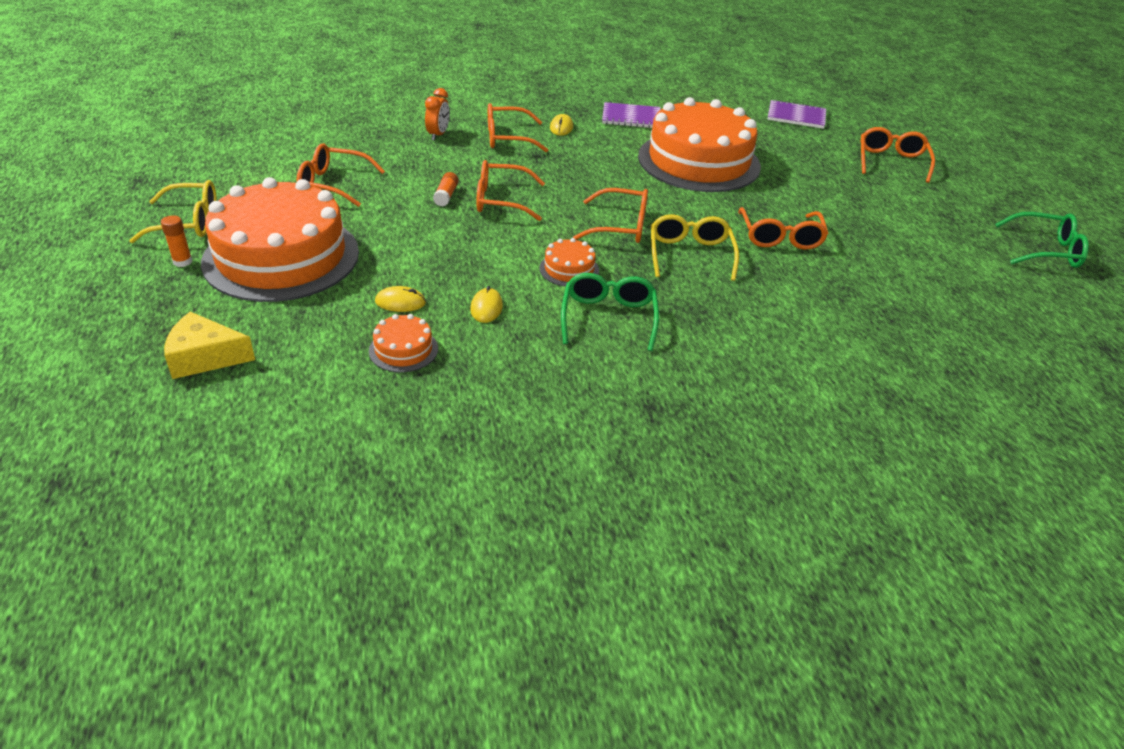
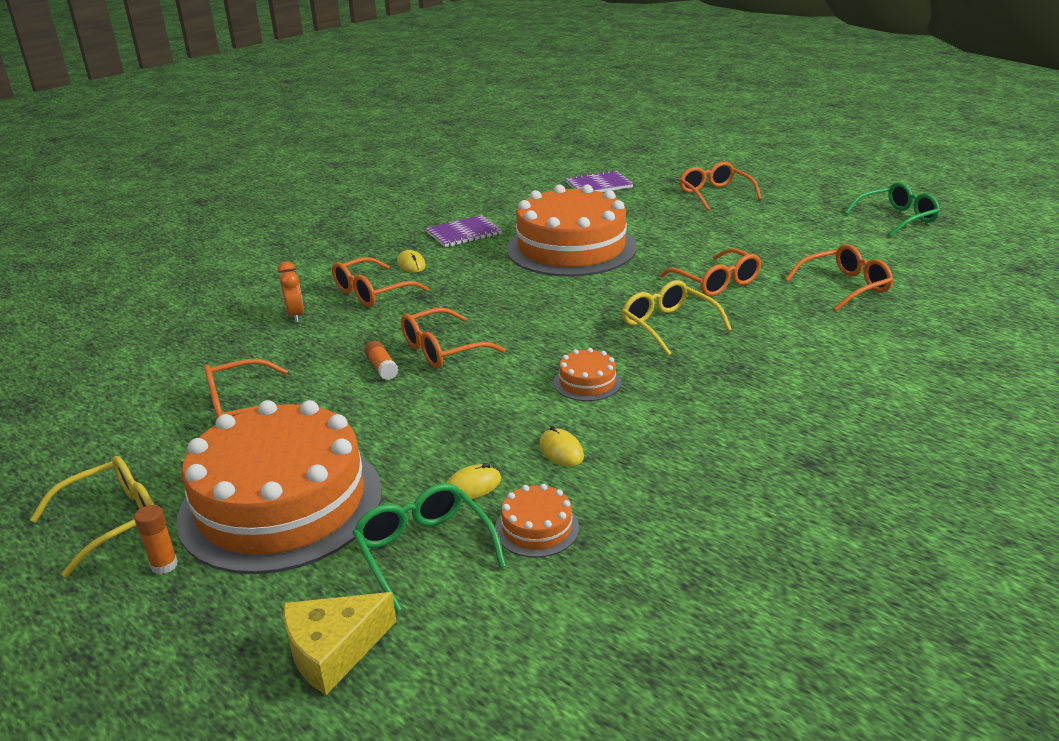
camera: 30 degrees left, 10 degrees down
(608, 318) = (677, 408): green glasses -> green glasses (424, 551)
(620, 226) = (580, 327): orange glasses -> orange glasses (844, 287)

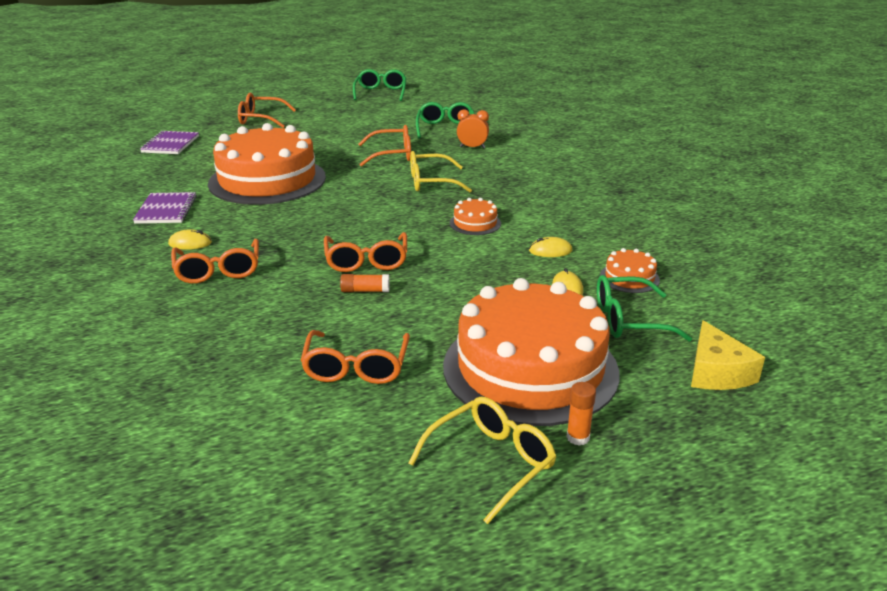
camera: 65 degrees left, 0 degrees up
(112, 521) = (490, 463): yellow glasses -> yellow glasses turned 60 degrees clockwise
(295, 315) = (209, 315): orange clock -> orange clock (472, 147)
(844, 287) = (445, 128): orange glasses -> green glasses

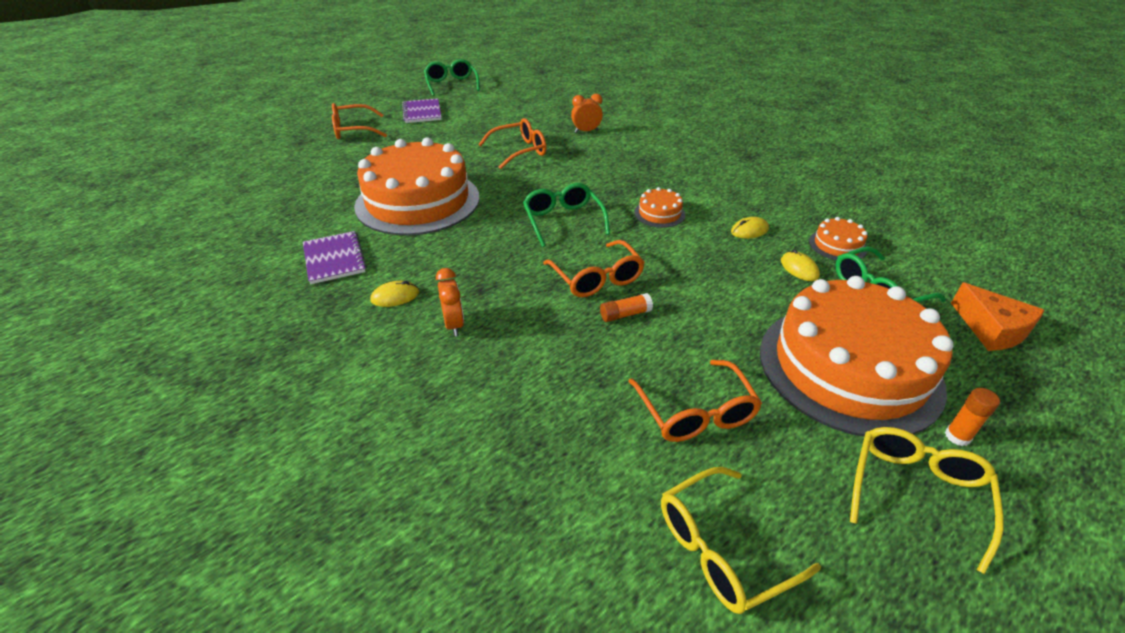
camera: 20 degrees left, 10 degrees up
(170, 144) = (276, 175): purple notebook -> purple notebook (422, 112)
(218, 270) = (454, 324): orange glasses -> orange clock
(431, 182) = (581, 175): yellow glasses -> yellow glasses (722, 548)
(445, 128) = (545, 115): green glasses -> green glasses (563, 221)
(716, 372) = (991, 329): yellow cheese -> orange cheese

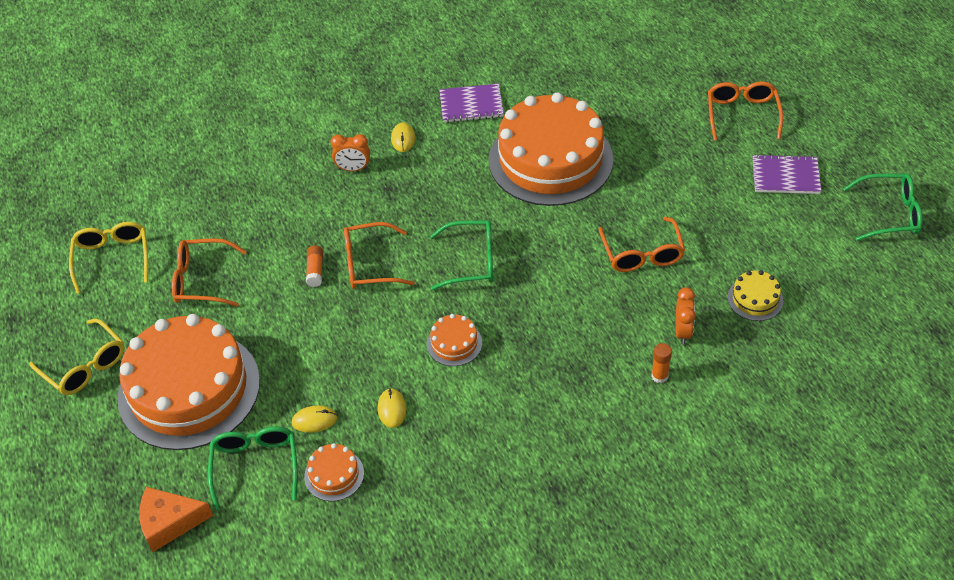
camera: 110 degrees right, 10 degrees up
(544, 113) = (755, 299): none -> yellow cake
(957, 436) = (102, 417): orange glue stick -> orange glue stick (659, 376)

